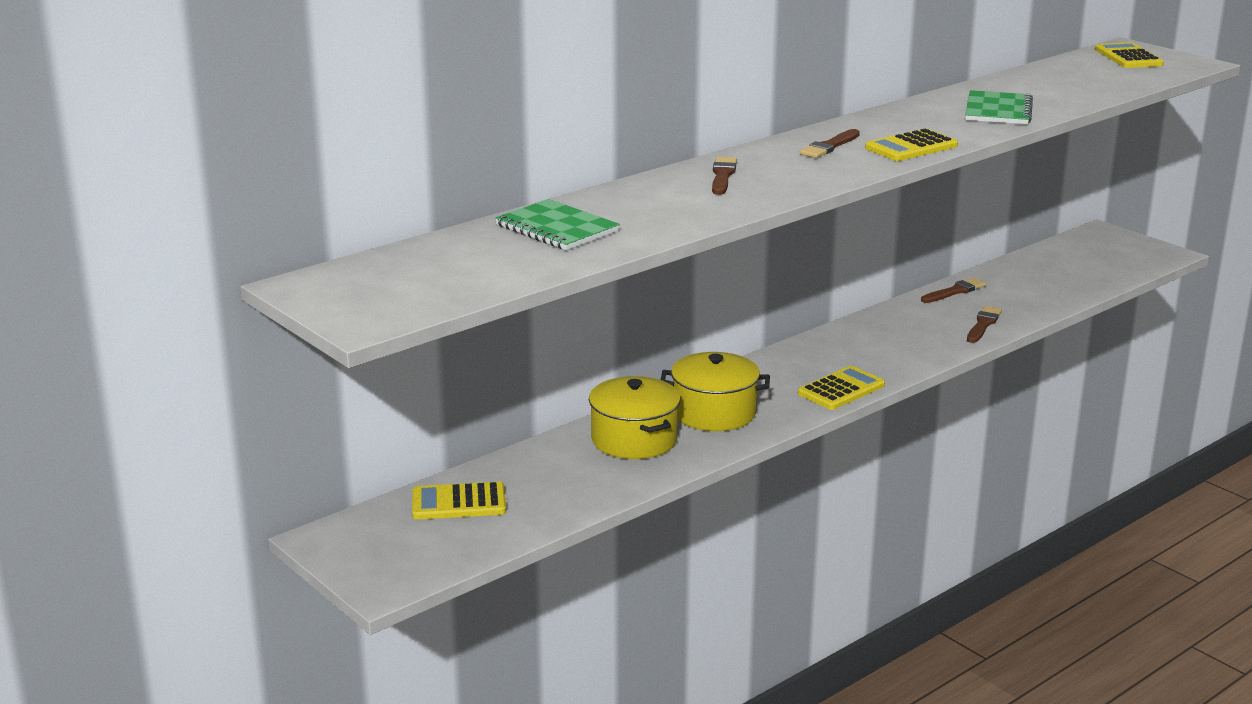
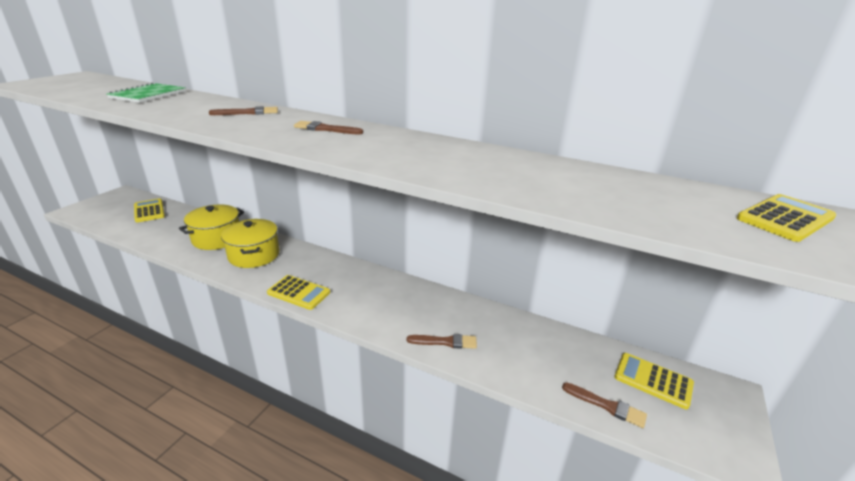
camera: 65 degrees right, 5 degrees up
(911, 147) = (339, 149): yellow calculator -> yellow calculator (653, 380)
(954, 291) = (498, 318): brown brush -> brown brush (606, 406)
(998, 110) = (476, 170): green notebook -> none

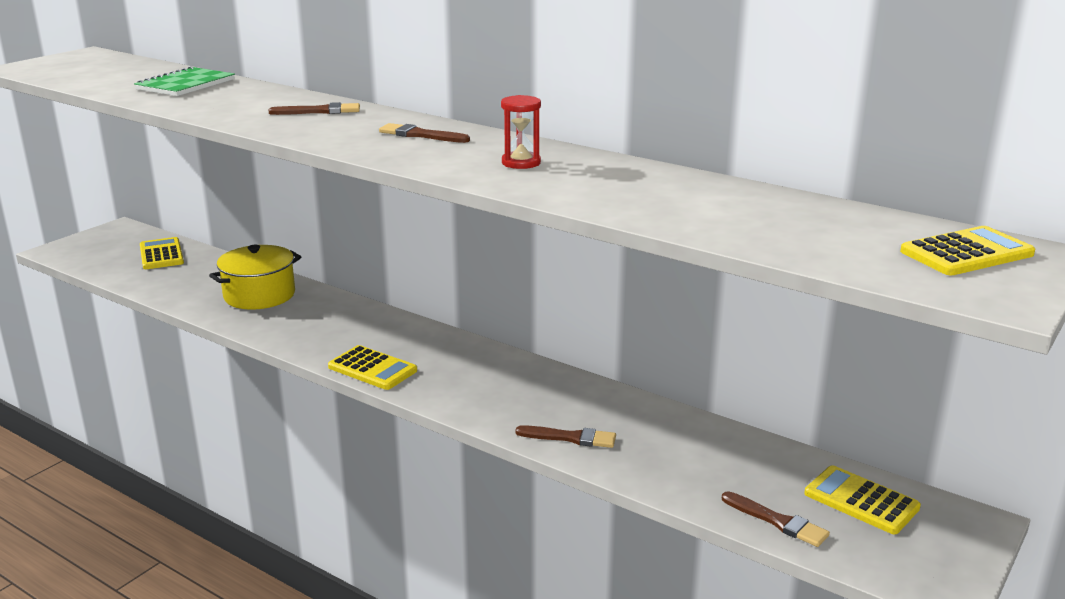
camera: 10 degrees right, 5 degrees down
(254, 255) = (312, 319): yellow pot -> none
(406, 149) = (521, 163): none -> red hourglass

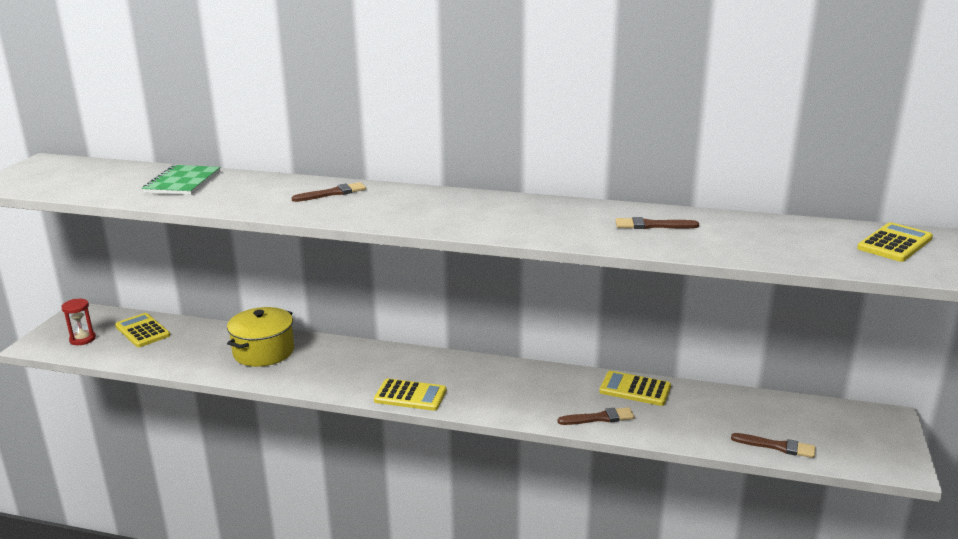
camera: 20 degrees left, 0 degrees up
(420, 135) = (440, 204): brown brush -> brown brush (652, 225)
(521, 163) = (543, 218): red hourglass -> red hourglass (82, 339)
(861, 501) = (815, 419): yellow calculator -> yellow calculator (635, 389)

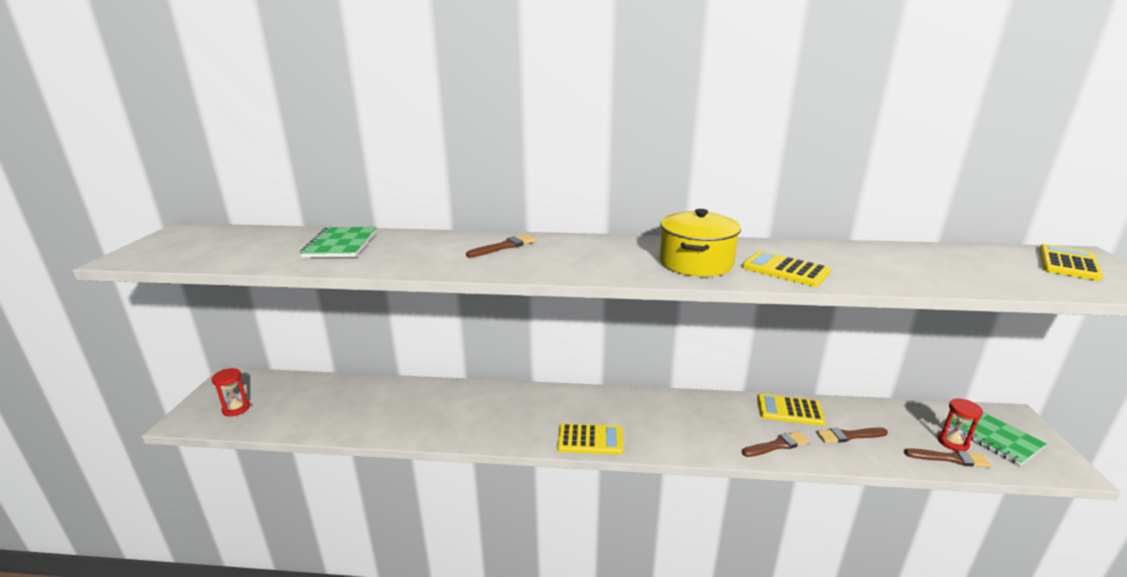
camera: 10 degrees left, 0 degrees up
(142, 331) = (298, 393): yellow calculator -> yellow calculator (785, 270)
(263, 352) = (428, 405): yellow pot -> yellow pot (696, 263)
(652, 225) = (838, 260): brown brush -> brown brush (849, 436)
(793, 433) = (952, 442): none -> red hourglass
(843, 432) = (992, 436): none -> green notebook

